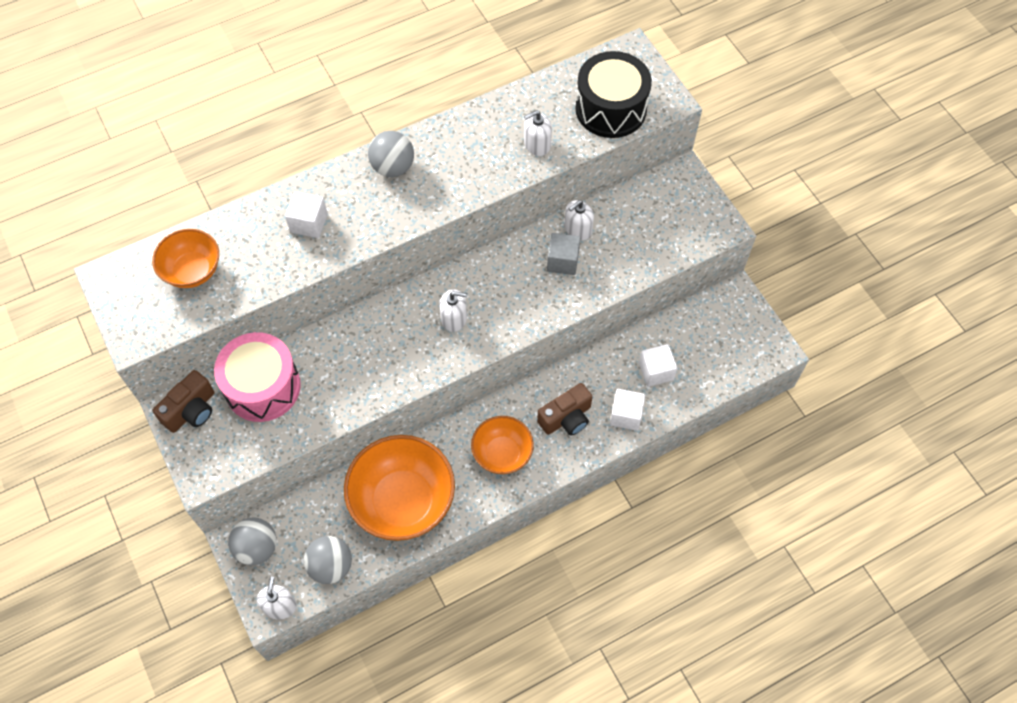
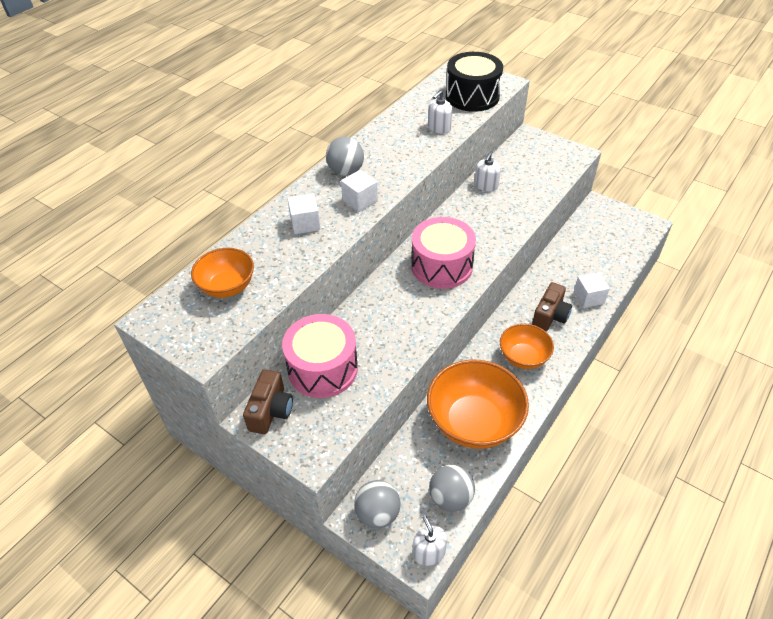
camera: 25 degrees left, 15 degrees down
(454, 318) = (441, 266): white soap dispenser -> pink drum
(562, 261) = (491, 206): grey cube -> none
(656, 371) = (586, 264): white cube -> white cube (360, 201)

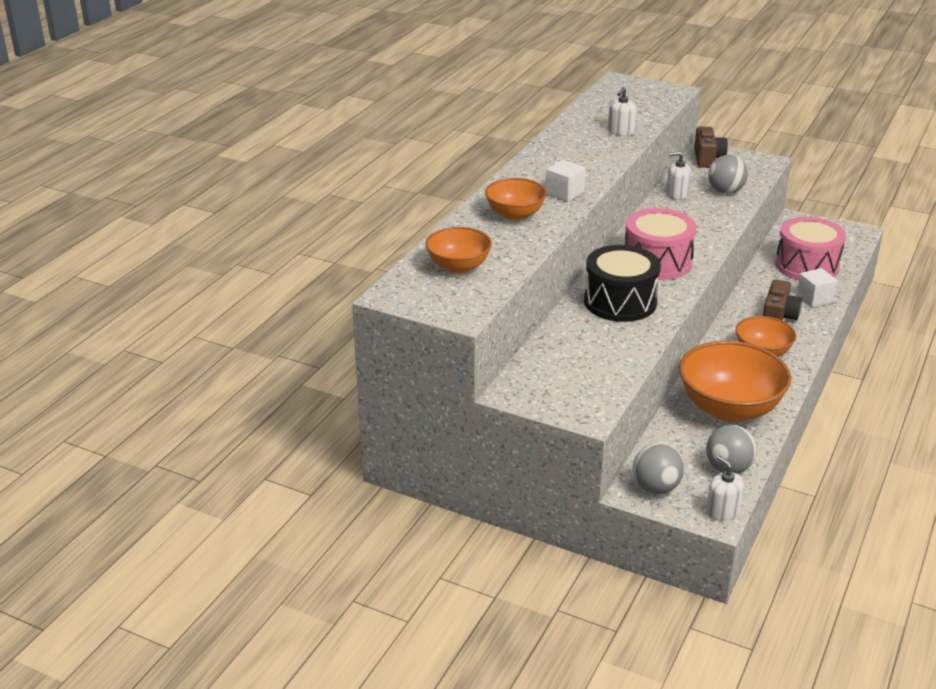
camera: 10 degrees left, 15 degrees down
(271, 411) = (526, 386): brown camera -> brown camera (707, 158)
(305, 224) = (515, 214): white cube -> orange bowl
(323, 368) = (566, 350): pink drum -> pink drum (807, 266)
(346, 171) = (537, 171): grey ball -> grey ball (725, 191)
(472, 96) = (644, 104): black drum -> black drum (620, 302)
(486, 185) = (677, 194): white soap dispenser -> white soap dispenser turned 75 degrees clockwise

